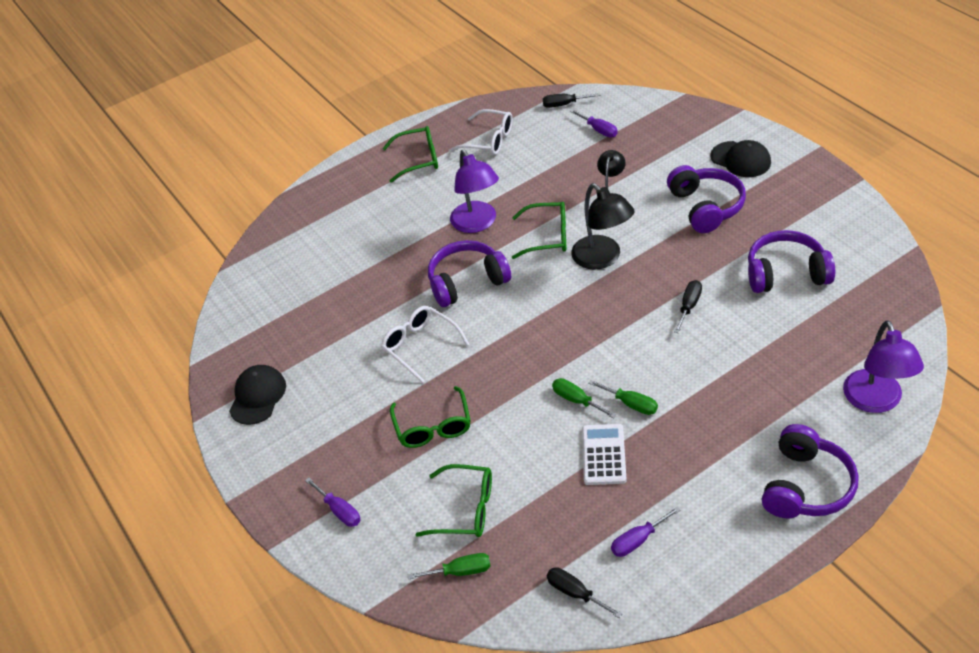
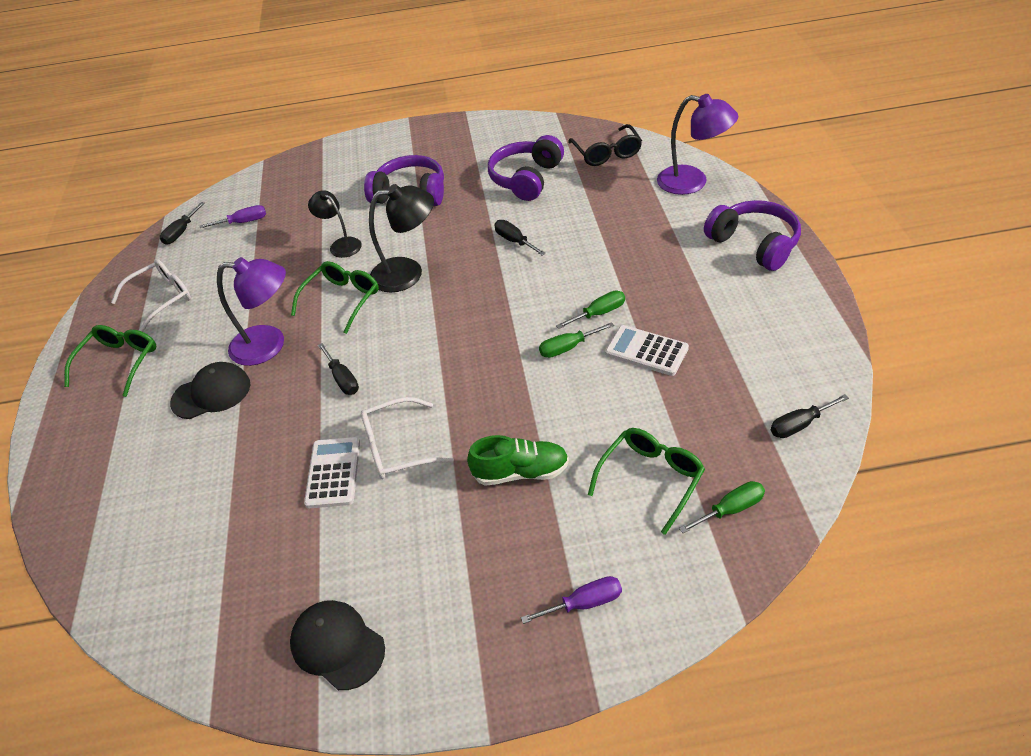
camera: 65 degrees left, 0 degrees up
(382, 323) = (333, 473): none -> white calculator
(433, 426) = (520, 472): green glasses -> green shoe
(461, 571) = (731, 509): green screwdriver -> green screwdriver turned 45 degrees clockwise
(467, 282) = (342, 379): purple headphones -> black screwdriver
(638, 540) = (759, 361): purple screwdriver -> none
(740, 159) = (377, 158): black cap -> black cap (211, 393)
(874, 314) = (607, 153): none -> black glasses

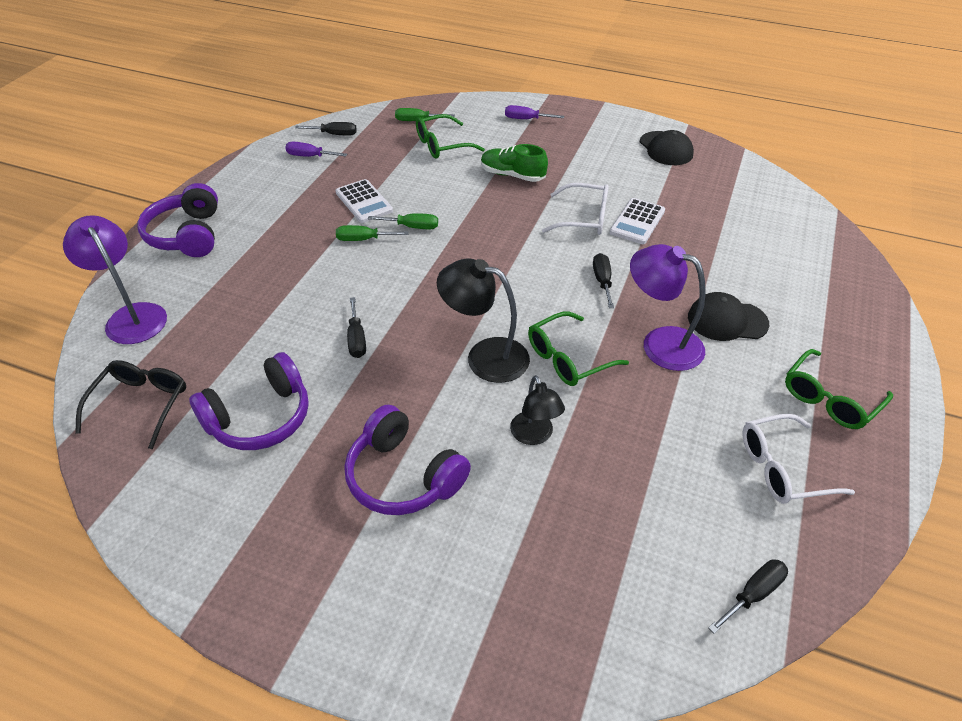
camera: 155 degrees left, 0 degrees up
(243, 222) = (651, 558): purple screwdriver -> purple screwdriver (309, 156)

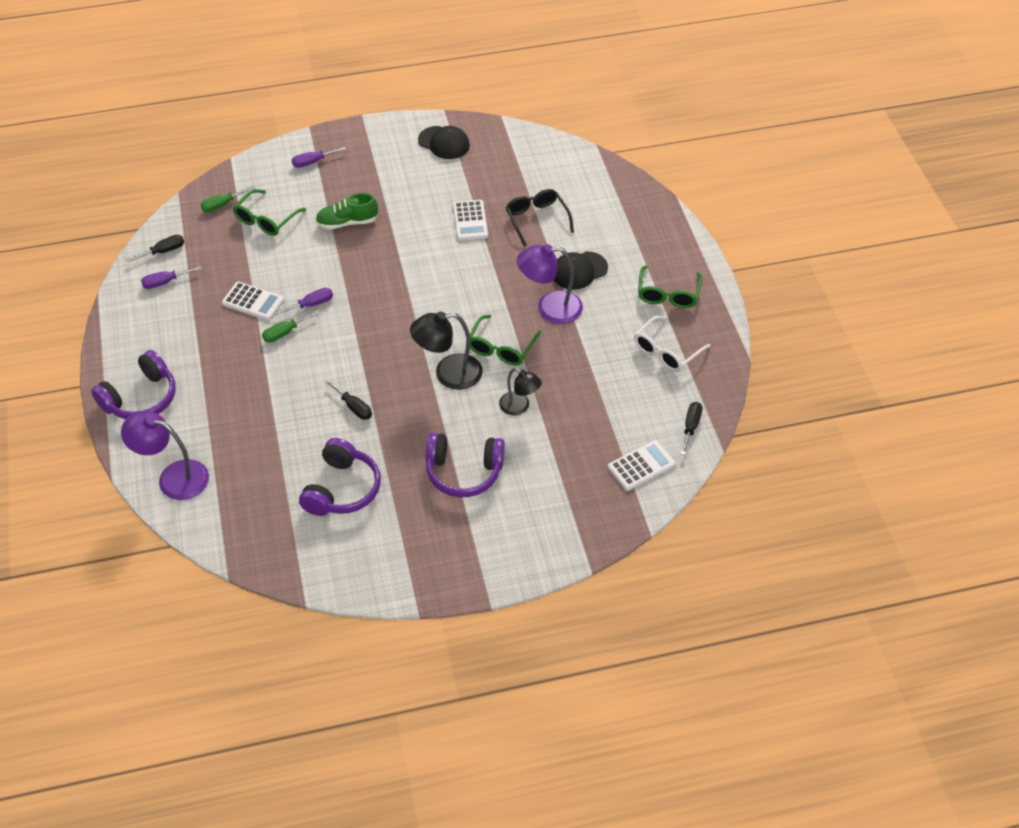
camera: 35 degrees left, 5 degrees up
(141, 404) = (253, 525): black glasses -> black glasses (537, 219)
(187, 235) = (141, 398): purple headphones -> purple headphones turned 90 degrees counterclockwise
(412, 227) = (311, 304): green screwdriver -> purple screwdriver
(584, 218) = (430, 236): white glasses -> none
(602, 281) = (481, 281): black screwdriver -> none
(638, 609) = (641, 466): none -> white calculator

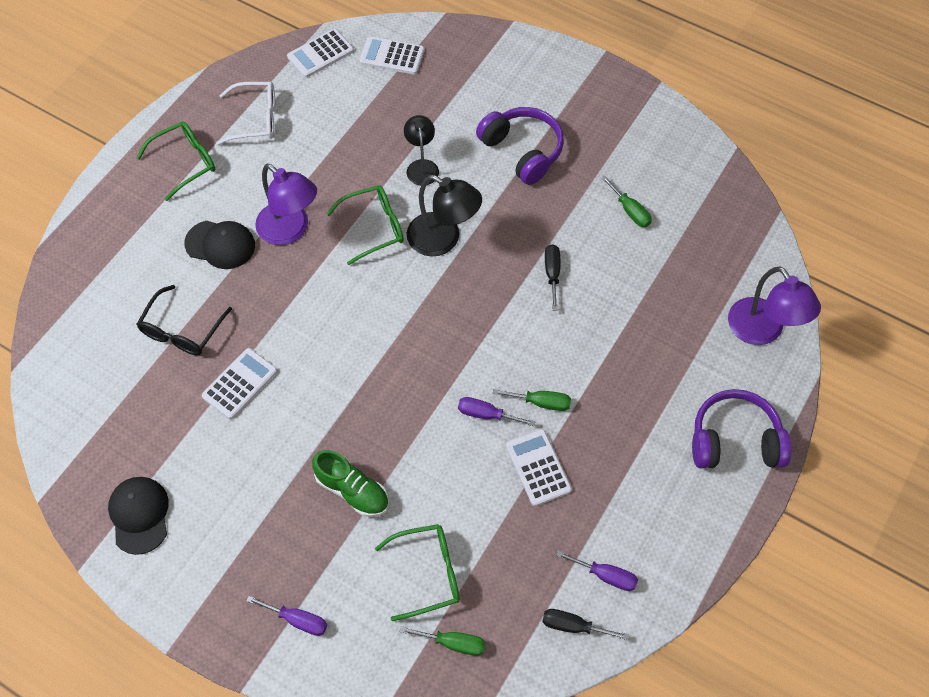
camera: 135 degrees left, 10 degrees up
(342, 489) = (630, 211): purple headphones -> green screwdriver
(691, 427) = (320, 54): black screwdriver -> white calculator

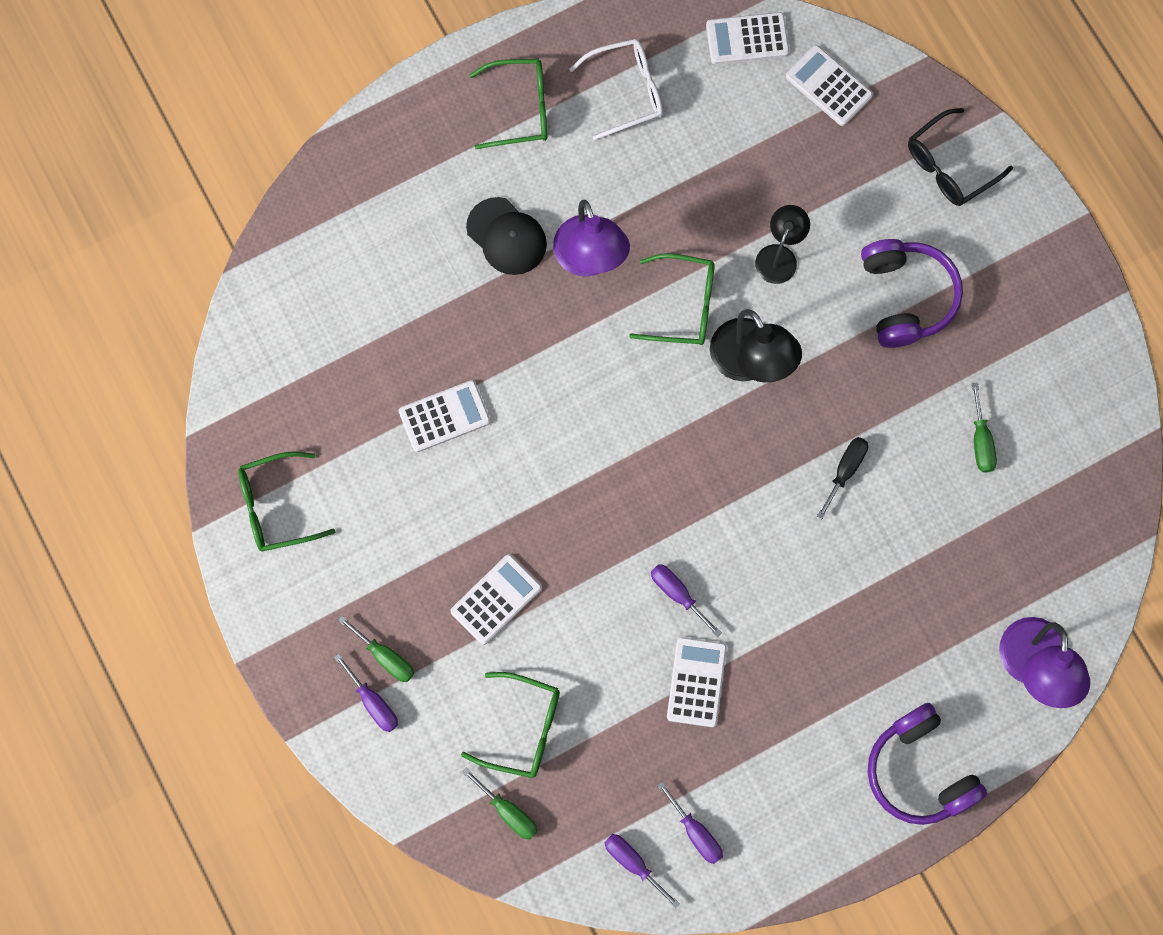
camera: 30 degrees right, 15 degrees up
(139, 515) = (276, 506): black cap -> green glasses
(182, 330) = (416, 320): black glasses -> black glasses (949, 166)
(255, 119) = (626, 91): white glasses -> white glasses turned 45 degrees counterclockwise
(352, 490) = (496, 599): green shoe -> white calculator
(541, 402) = (742, 613): green screwdriver -> green screwdriver (385, 657)
(573, 626) = (633, 863): black screwdriver -> purple screwdriver
(734, 441) = (919, 770): purple headphones -> purple headphones turned 150 degrees counterclockwise

